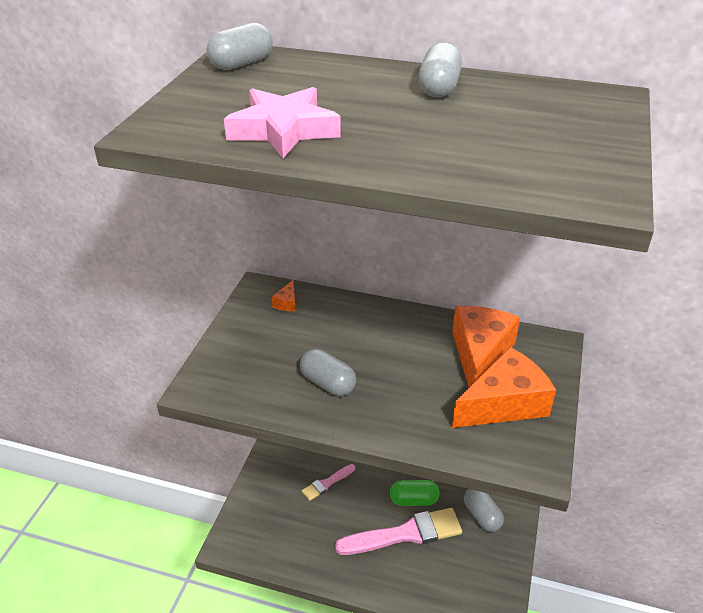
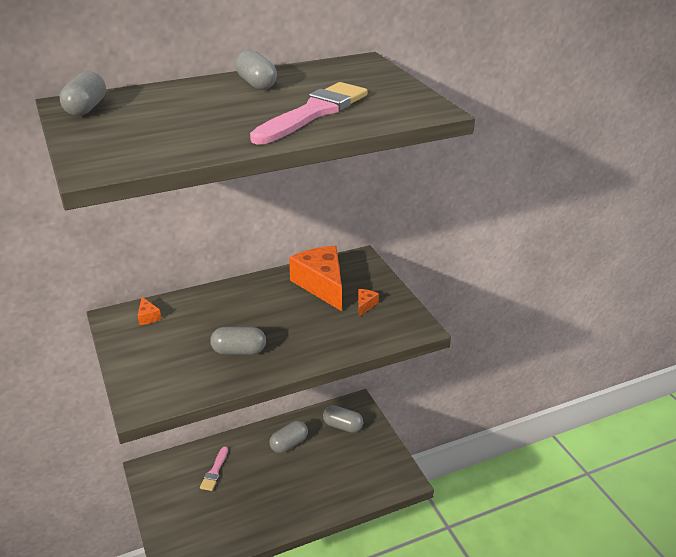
camera: 40 degrees left, 5 degrees down
(283, 130) = (194, 137): pink star -> none
(405, 534) = (302, 468): pink brush -> pink brush (314, 112)
(413, 500) = (289, 444): green capsule -> grey capsule
(504, 403) = (365, 305): orange cheese -> orange cheese, size x0.41

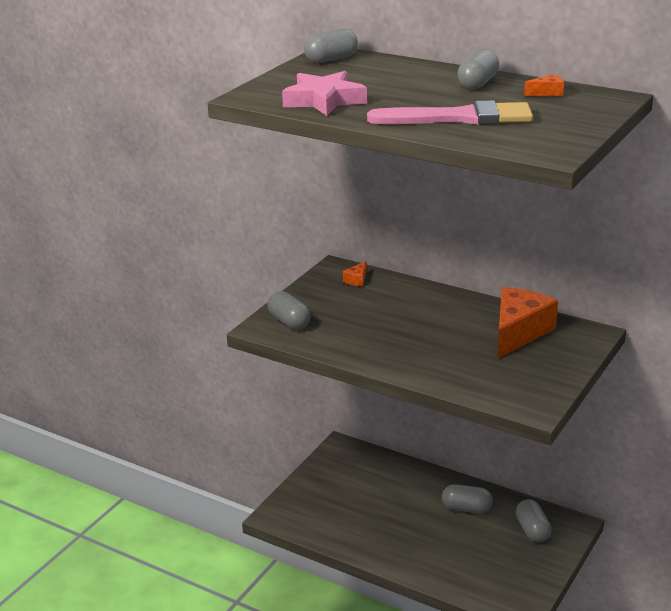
camera: 55 degrees right, 5 degrees down
(175, 143) = (324, 100): none -> pink star
(215, 471) = (383, 483): pink brush -> none
(239, 351) = (373, 336): grey capsule -> grey capsule (289, 322)
(365, 305) = (524, 367): orange cheese -> orange cheese (547, 93)

